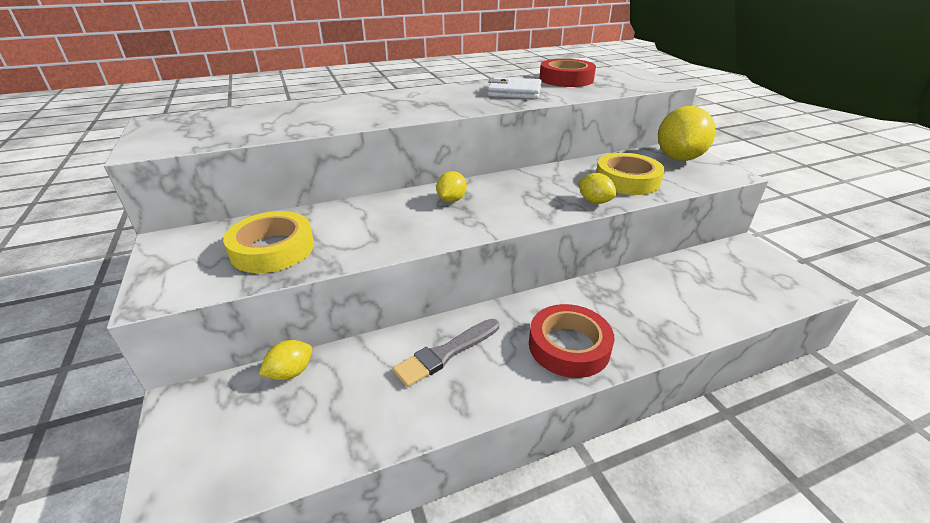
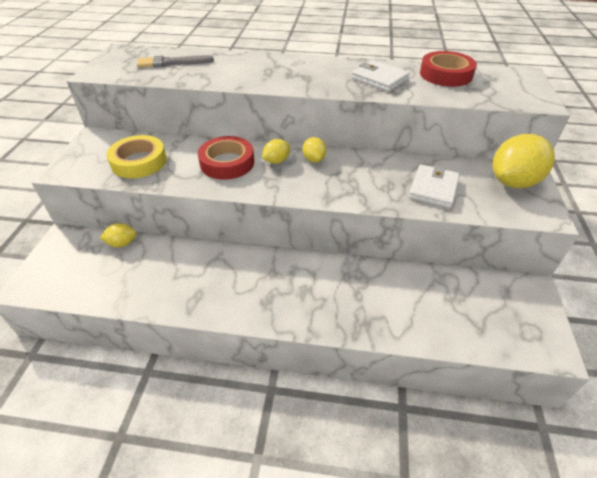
camera: 30 degrees right, 10 degrees up
(446, 353) = (211, 270): grey brush -> grey brush (172, 63)
(569, 346) = (290, 301): red tape -> red tape (227, 163)
(594, 201) = (381, 199): yellow lemon -> yellow lemon (314, 159)
(627, 180) = (433, 188): yellow tape -> white wallet

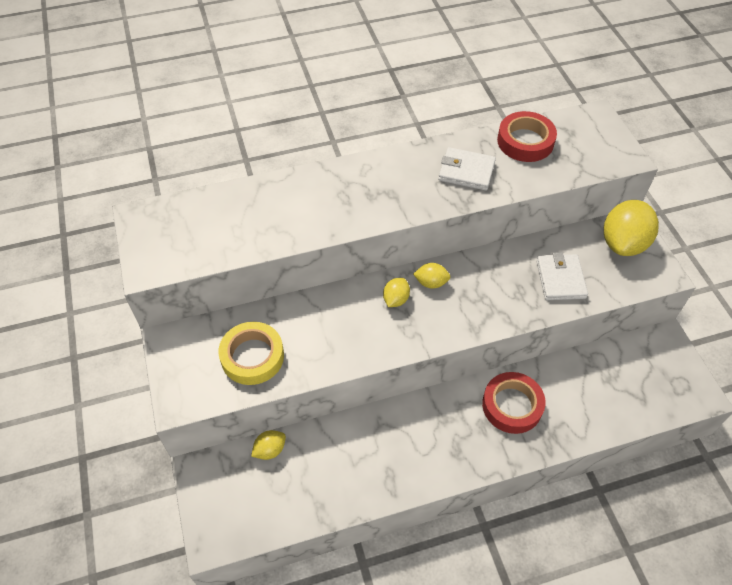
camera: 25 degrees left, 10 degrees up
(172, 63) = (224, 219): grey brush -> none
(227, 163) = (347, 321): red tape -> red tape (512, 405)
(314, 159) = (431, 283): yellow lemon -> yellow lemon turned 45 degrees counterclockwise

